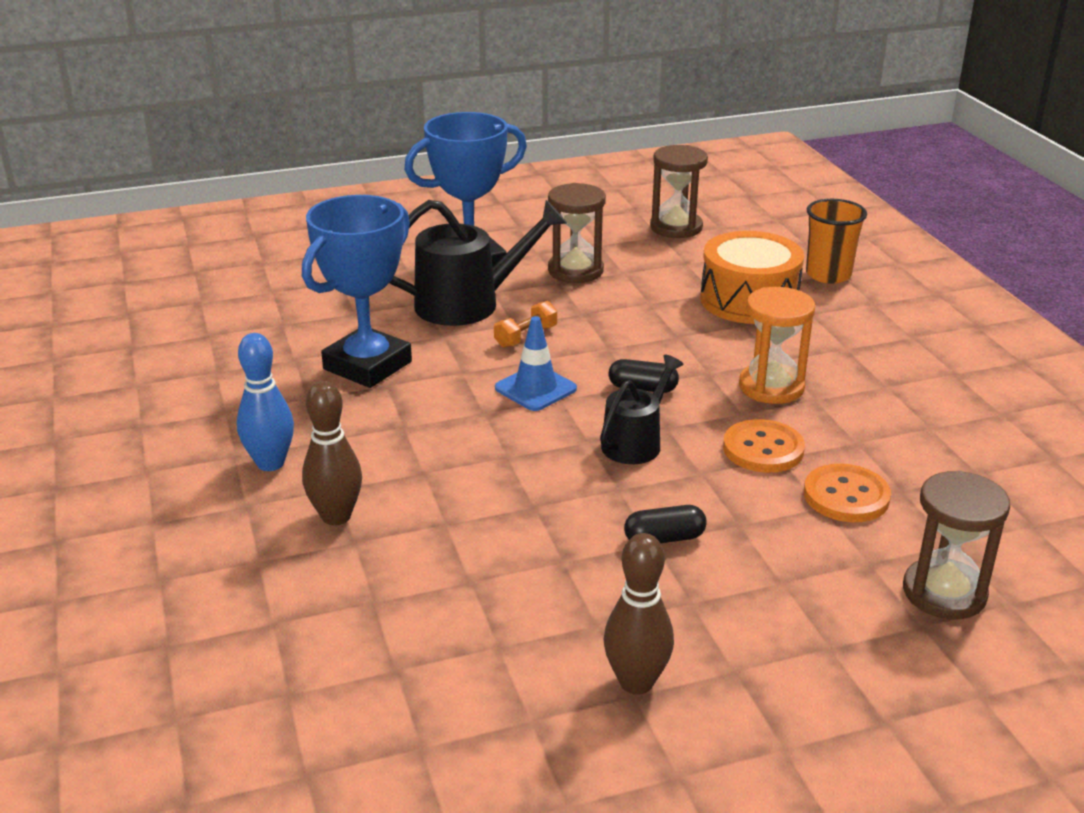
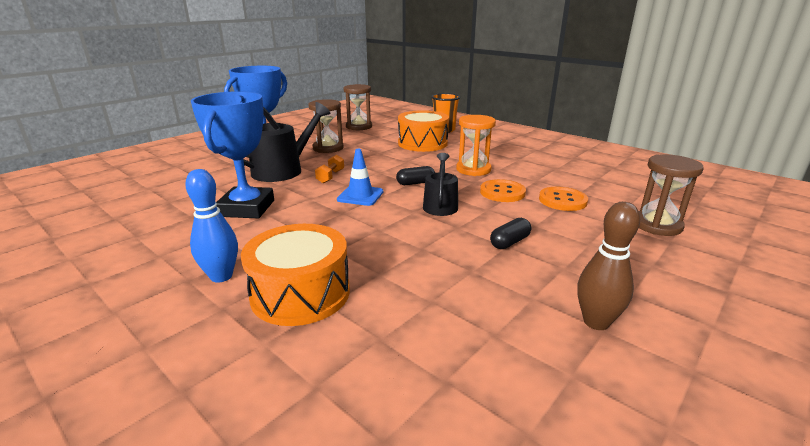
camera: 30 degrees left, 5 degrees down
(336, 516) = (300, 293): brown bowling pin -> orange drum

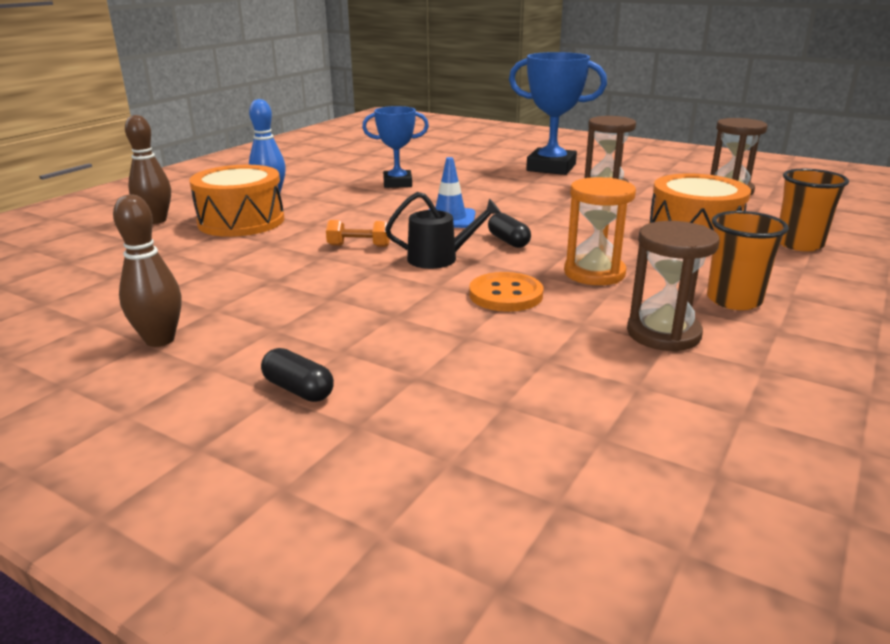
camera: 80 degrees right, 0 degrees up
(247, 208) = (397, 183): blue trophy -> blue trophy, size x0.64
(248, 366) = (156, 220): none -> brown bowling pin
(283, 170) = (506, 180): black watering can -> none
(330, 176) = (501, 200): orange dumbbell -> orange dumbbell (359, 246)
(508, 151) = (734, 300): none -> orange cup
(510, 242) = (339, 299): black capsule -> black capsule (298, 390)
(562, 200) = (496, 340): orange button -> none
(657, 225) = (420, 422): brown hourglass -> brown hourglass (663, 334)

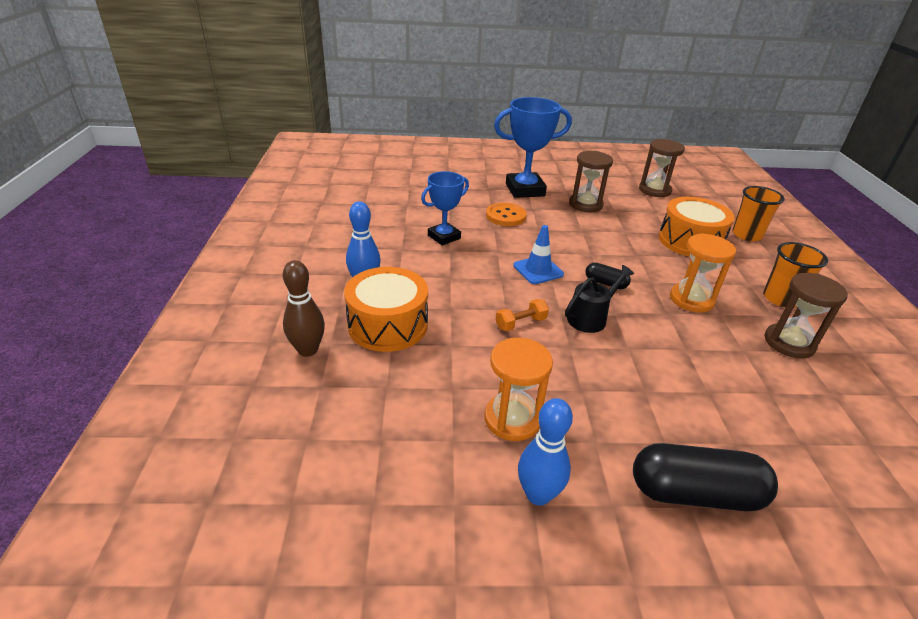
camera: 35 degrees left, 10 degrees up
(160, 340) = (538, 494): brown bowling pin -> blue bowling pin
(230, 295) = (512, 419): none -> orange hourglass
(298, 390) = (695, 493): black capsule -> black capsule, size x1.96
(506, 295) = (675, 341): orange button -> orange button (505, 216)

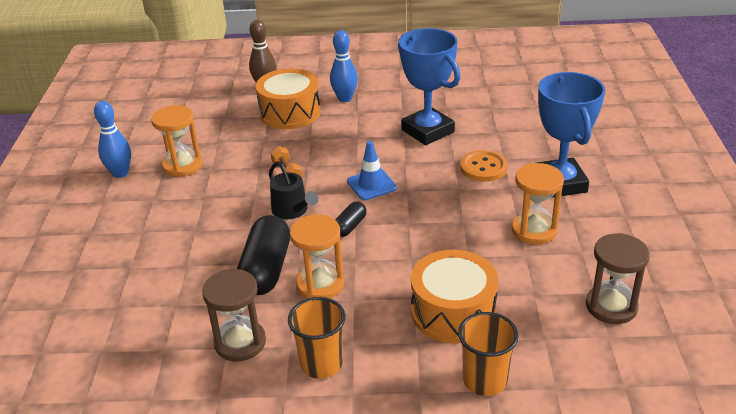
camera: 95 degrees right, 0 degrees up
(444, 237) = (427, 131): blue trophy -> blue trophy, size x1.57
(585, 205) = (534, 230): brown hourglass -> orange hourglass
(695, 493) = (96, 237): black capsule -> black capsule (266, 269)

